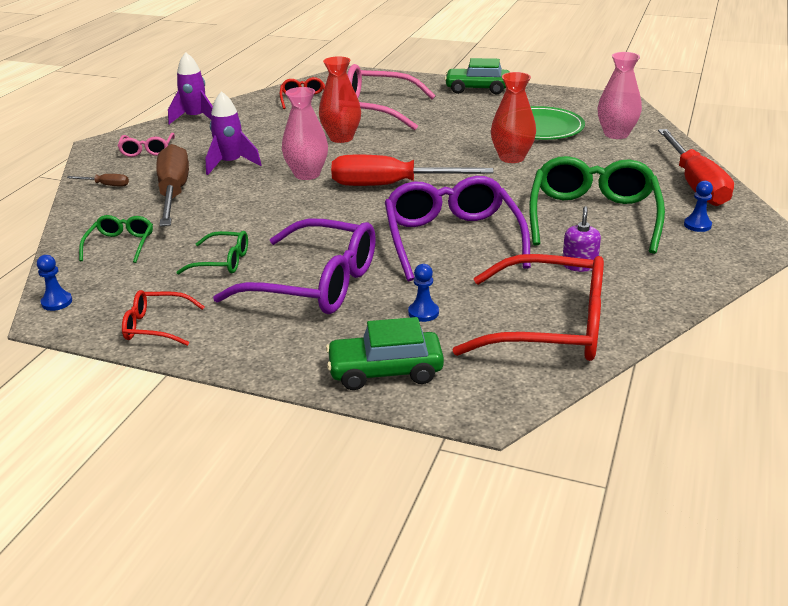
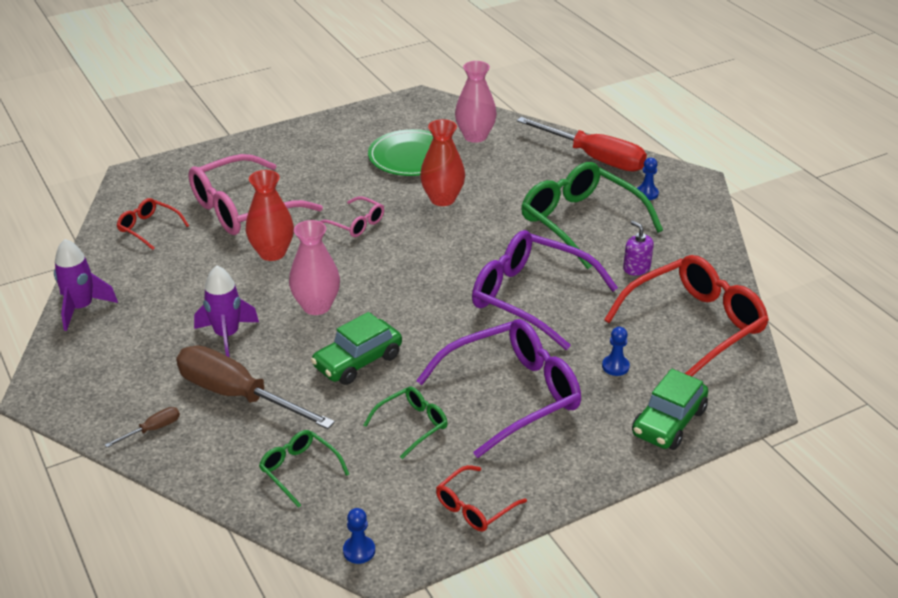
camera: 50 degrees left, 5 degrees up
(147, 150) = (110, 371): pink glasses -> pink glasses (356, 224)
(391, 185) = (403, 277): red screwdriver -> none
(477, 89) = (290, 139): green car -> green car (357, 361)

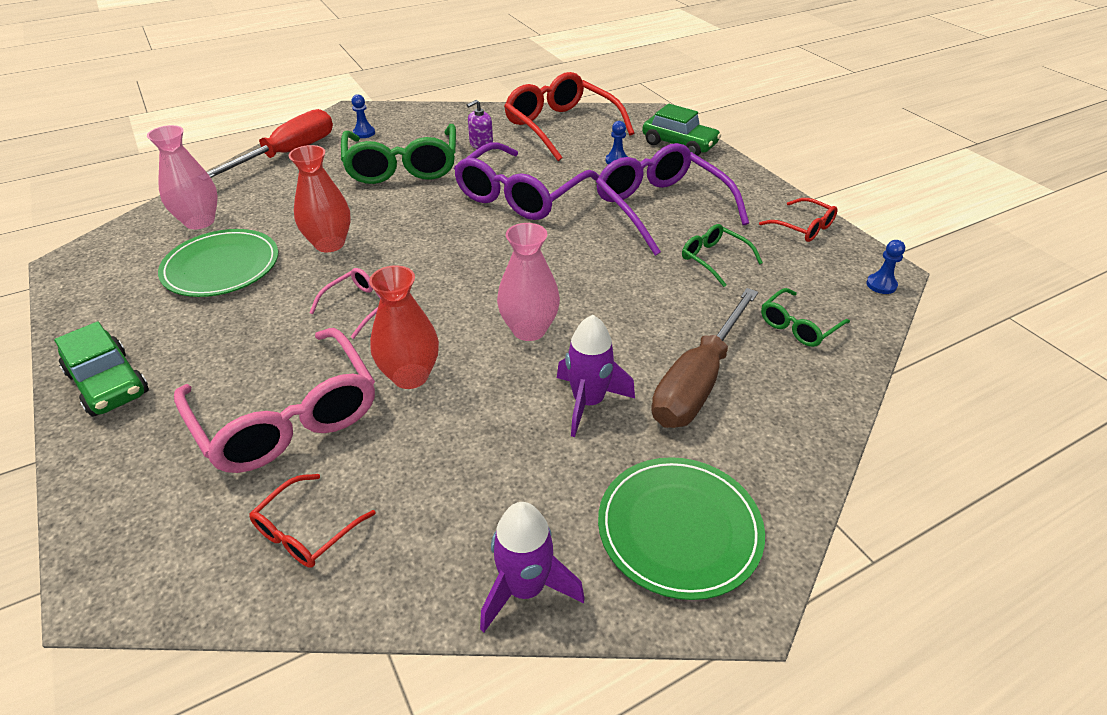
camera: 90 degrees left, 5 degrees up
(101, 373) = (679, 529): none -> green plate
(152, 429) = (775, 451): brown screwdriver -> none
(357, 361) = (626, 295): green car -> green car (108, 383)
(581, 222) = (402, 166): green glasses -> green glasses turned 60 degrees counterclockwise

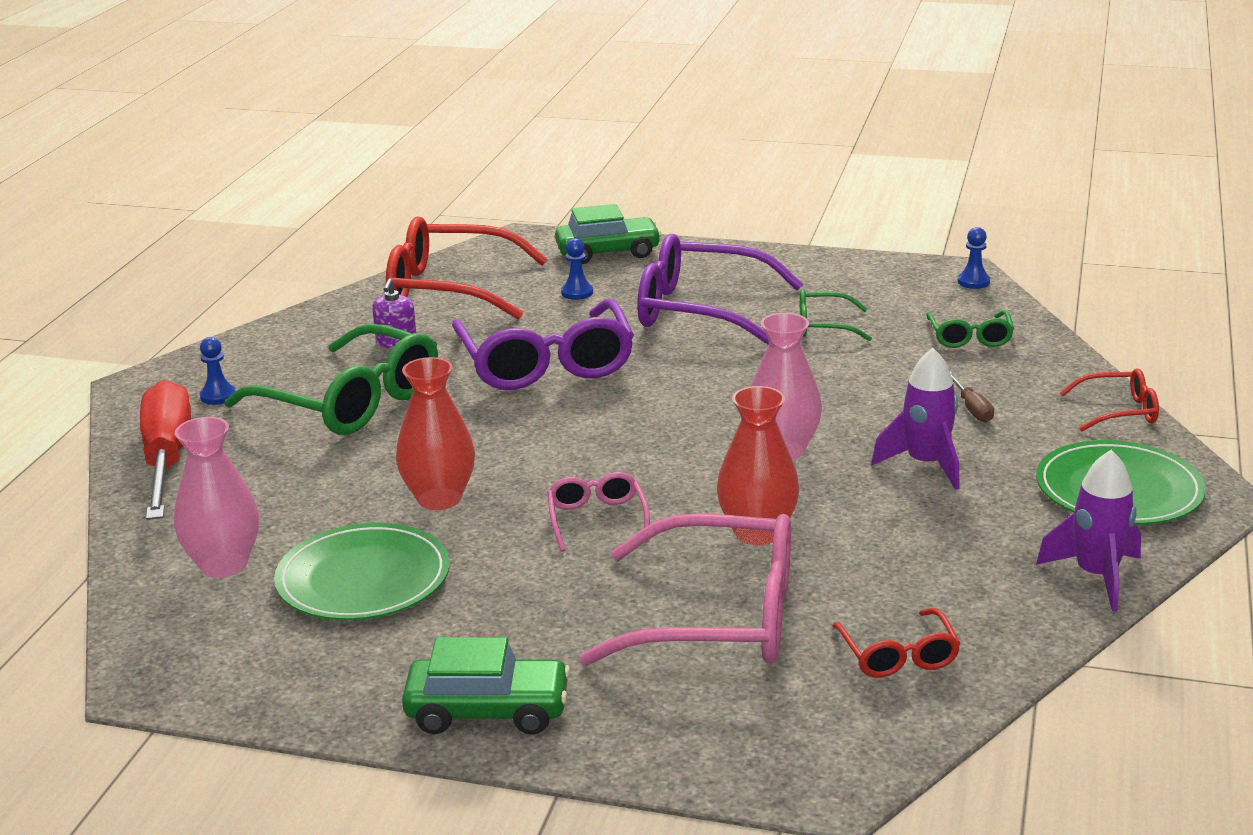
camera: 45 degrees left, 15 degrees down
(698, 381) = (972, 408): brown screwdriver -> brown screwdriver, size x0.41
(803, 227) = (846, 270): red glasses -> red glasses (1119, 411)

